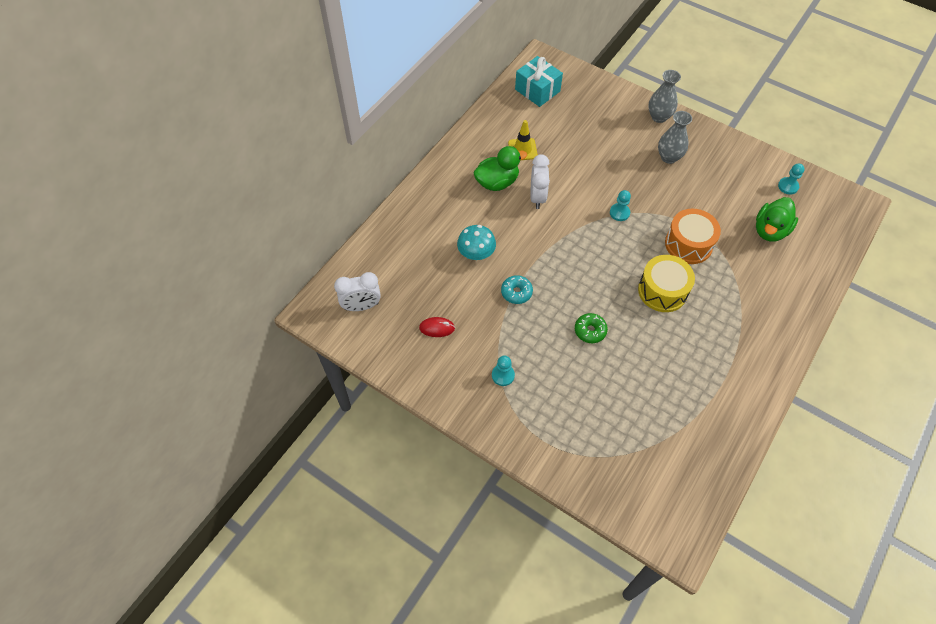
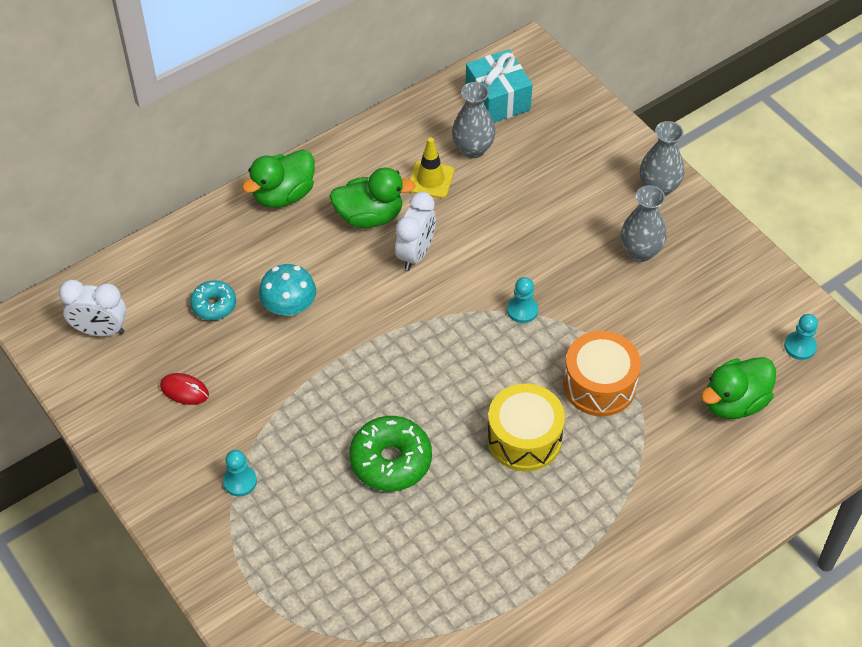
camera: 20 degrees right, 5 degrees down
(436, 184) = (283, 195): none -> green duck
(516, 292) = (316, 376): turquoise donut -> turquoise donut (214, 305)
(538, 124) = (473, 149): none -> grey vase
(590, 331) = (391, 460): green donut -> green donut, size x1.69

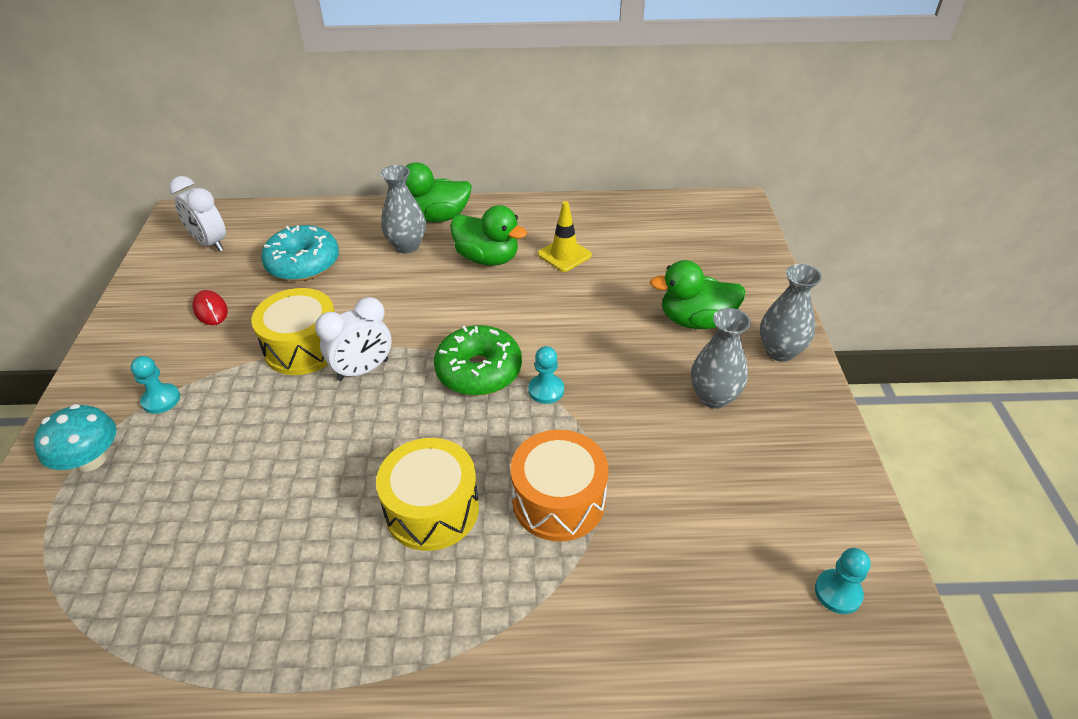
camera: 35 degrees right, 10 degrees down
(214, 305) = (303, 264): turquoise donut -> turquoise donut, size x1.69
(289, 306) = (355, 290): turquoise mushroom -> turquoise mushroom (91, 460)
(303, 378) = (303, 347): none -> yellow drum
(391, 460) = (292, 455): green donut -> green donut (479, 371)
(415, 254) = (496, 301): white clock -> white clock (363, 370)
(473, 149) = (623, 249): grey vase -> grey vase (407, 246)
(497, 99) = (678, 224): turquoise gift -> none
(734, 402) = (701, 610): green duck -> green duck (695, 320)

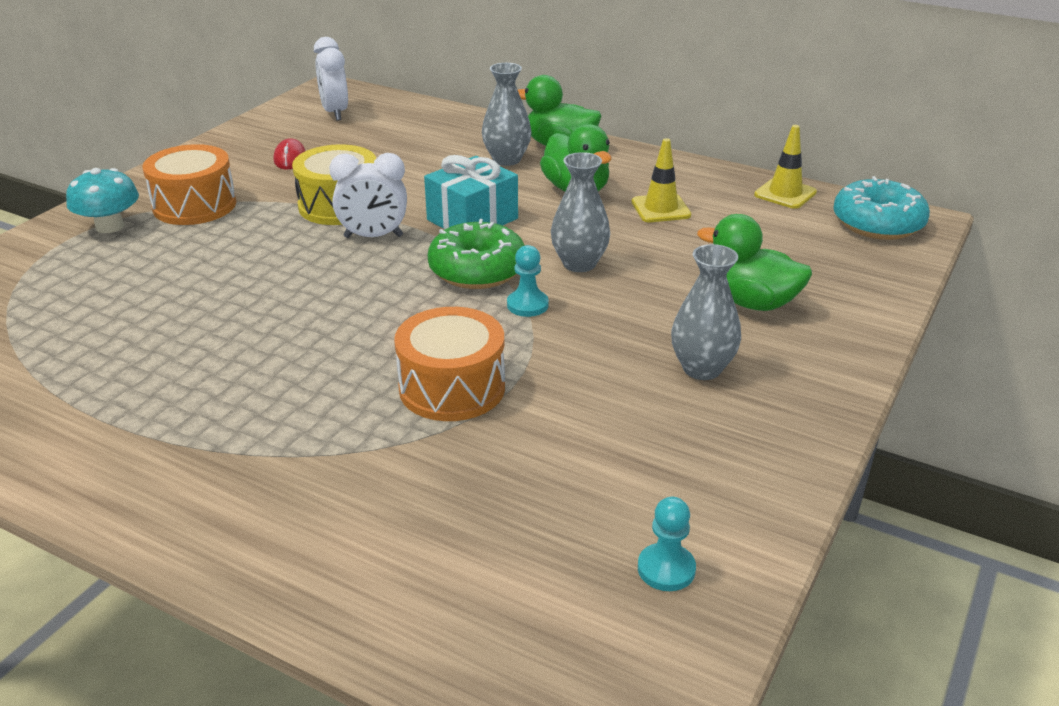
camera: 30 degrees right, 10 degrees down
(161, 400) = (194, 205): turquoise pawn -> orange drum
(303, 264) = (398, 147): turquoise donut -> turquoise donut (877, 224)
(430, 319) = (472, 219): none -> turquoise gift
(432, 509) = (332, 351): yellow drum -> none
(636, 209) = (785, 194): none -> yellow traffic cone
(780, 351) = (826, 358): grey vase -> grey vase (579, 264)

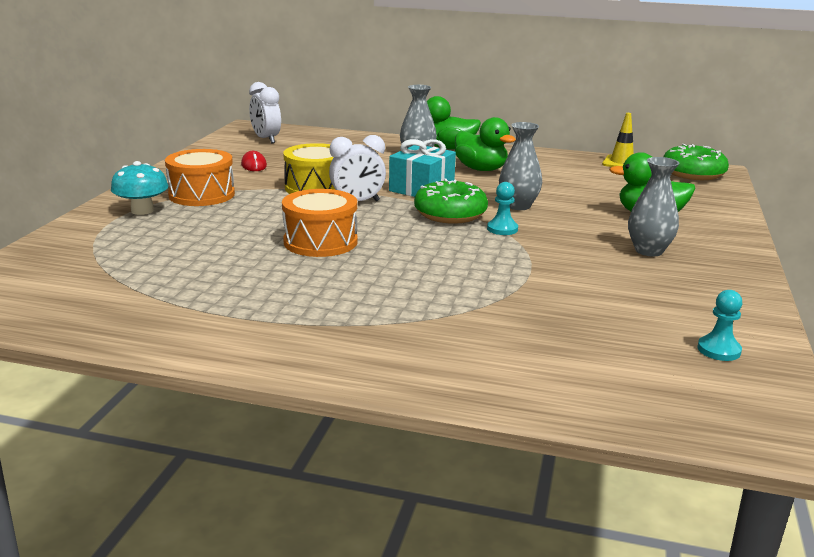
camera: 15 degrees left, 10 degrees down
(452, 388) = (489, 275): orange drum -> orange drum (320, 242)
(660, 209) = (547, 175): yellow traffic cone -> none
(877, 224) = (693, 173): turquoise donut -> green donut

